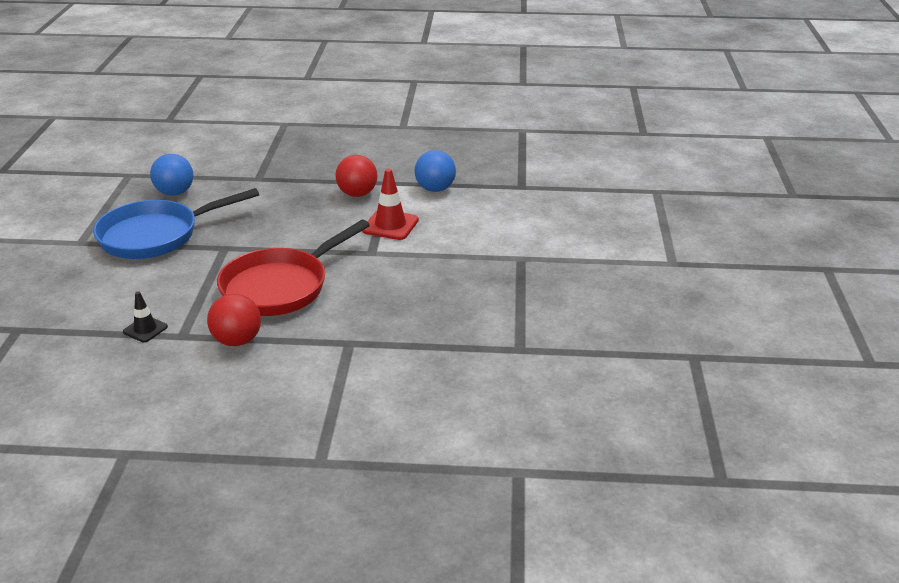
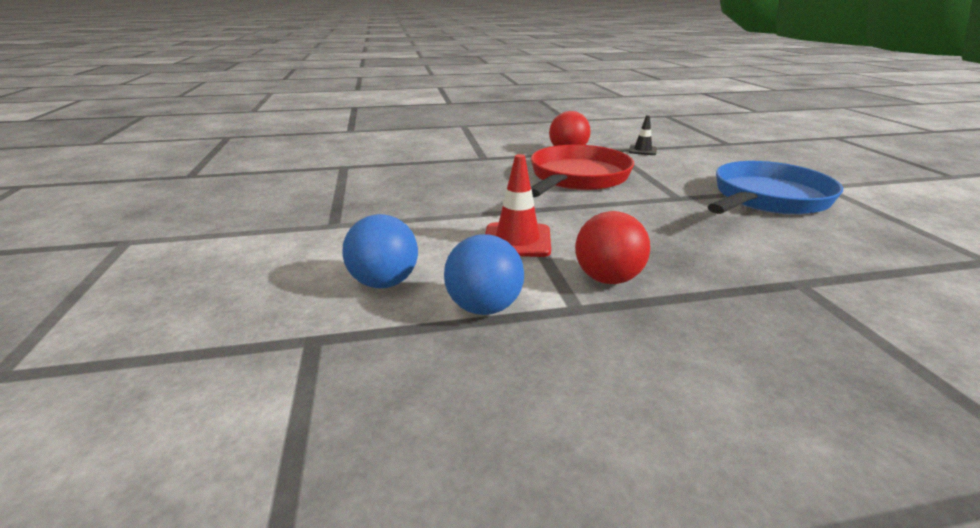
camera: 165 degrees right, 5 degrees down
(175, 193) = (860, 244): blue ball -> blue ball (384, 283)

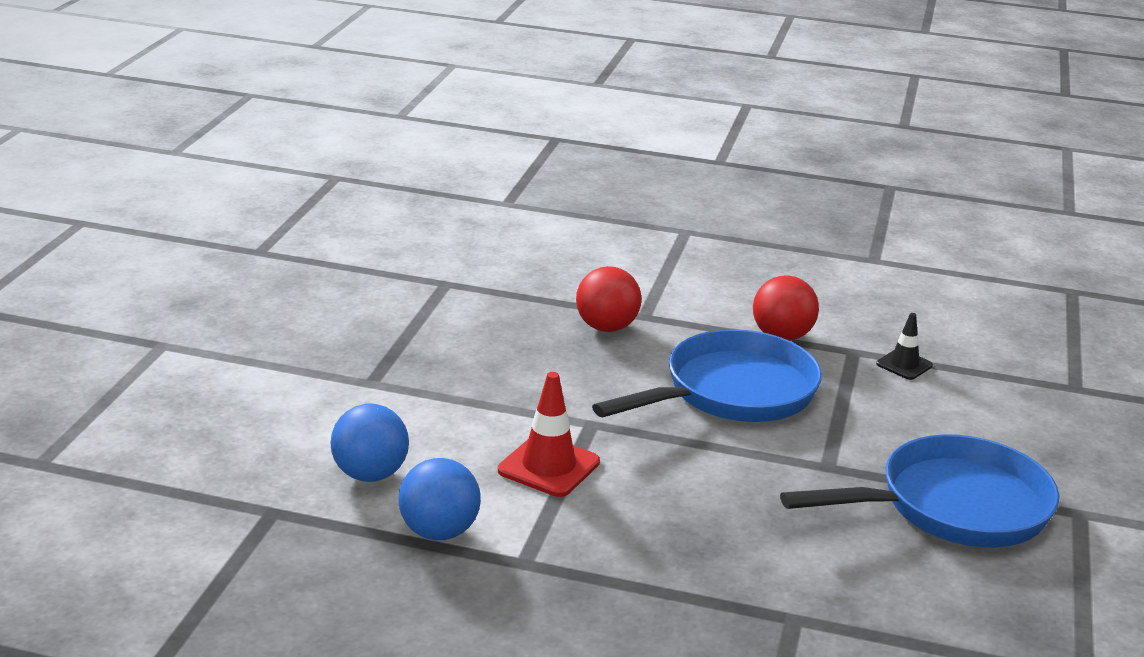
camera: 25 degrees right, 0 degrees up
(577, 178) = (732, 392): red pan -> blue pan
(607, 279) = (592, 543): red ball -> red ball (606, 327)

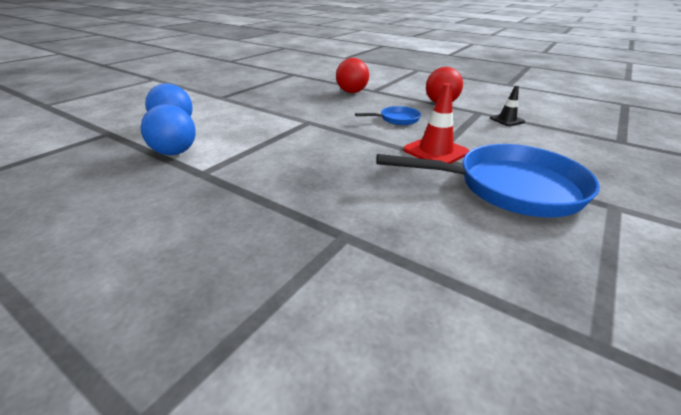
camera: 20 degrees right, 5 degrees up
(548, 466) = (267, 134): red traffic cone -> red traffic cone (435, 151)
(732, 392) = (397, 119): blue pan -> blue pan, size x0.46

